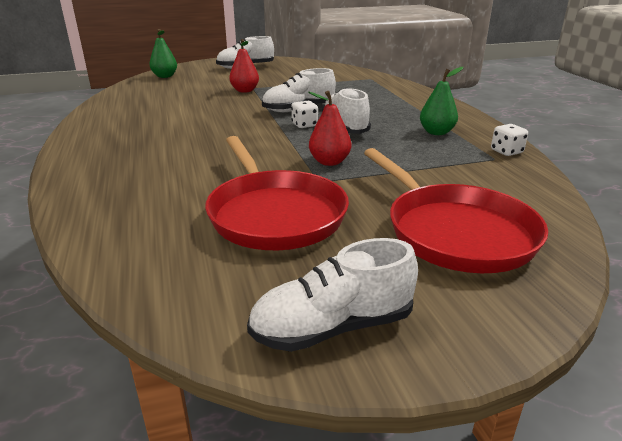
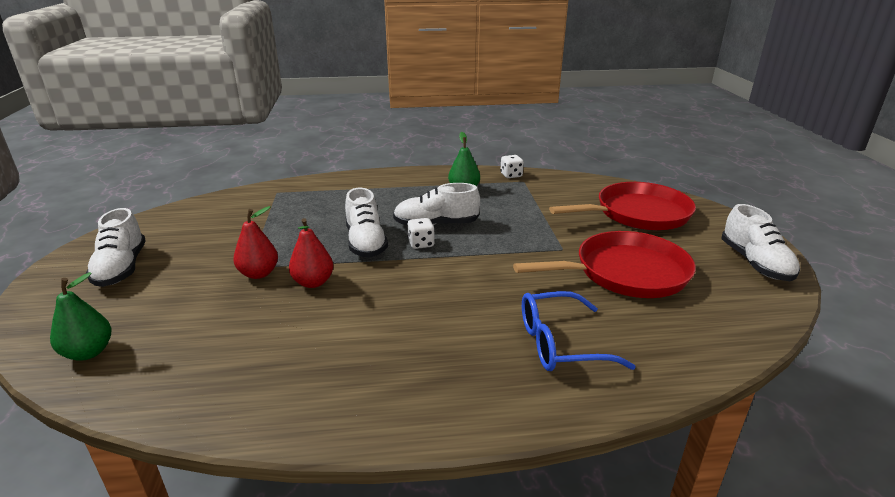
camera: 80 degrees left, 0 degrees up
(145, 180) = (559, 344): none -> blue glasses
(329, 162) = (522, 241): red pear -> red pear (313, 282)

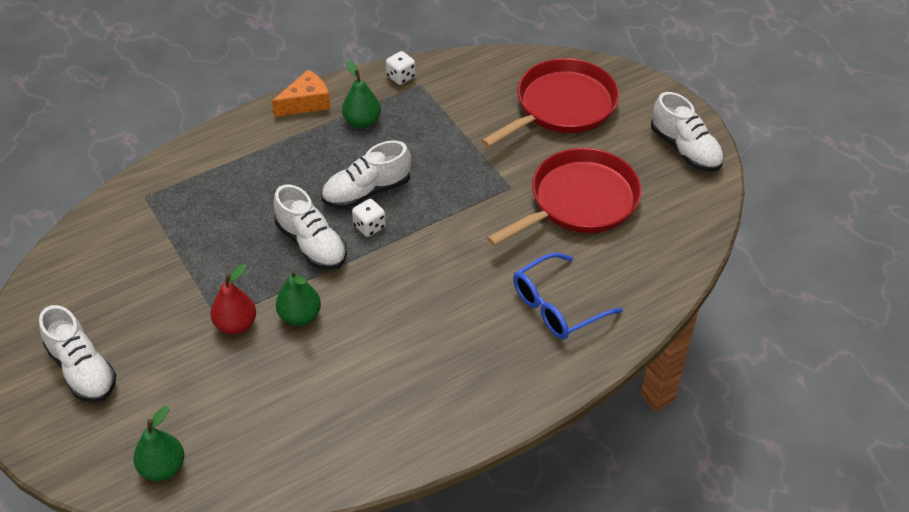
camera: 25 degrees left, 20 degrees up
(313, 282) = (300, 316): red pear -> green pear
(431, 174) = (306, 102): none -> orange cheese

